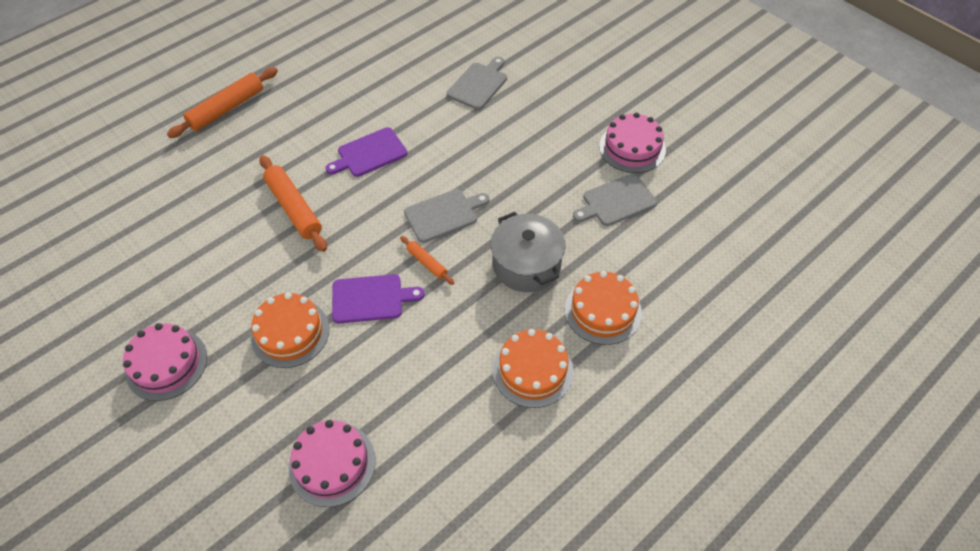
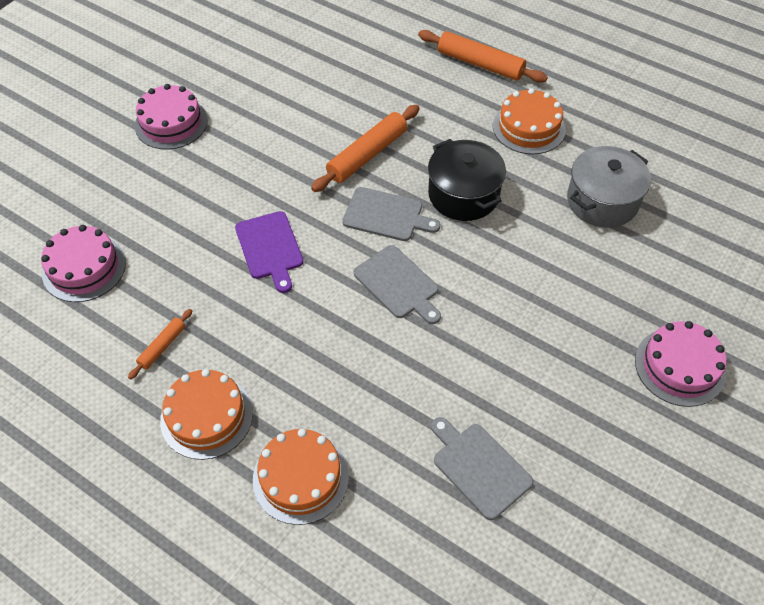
camera: 75 degrees right, 0 degrees up
(290, 333) = (218, 196): orange cake -> orange cake (529, 127)
(369, 153) = (463, 194): purple cutting board -> black pot
(427, 263) = (327, 285): orange rolling pin -> orange rolling pin (162, 346)
(479, 84) = (621, 271): grey cutting board -> grey cutting board (386, 215)
(526, 265) = (348, 382): grey pot -> grey pot (602, 201)
(632, 148) = (583, 474): pink cake -> pink cake (679, 366)

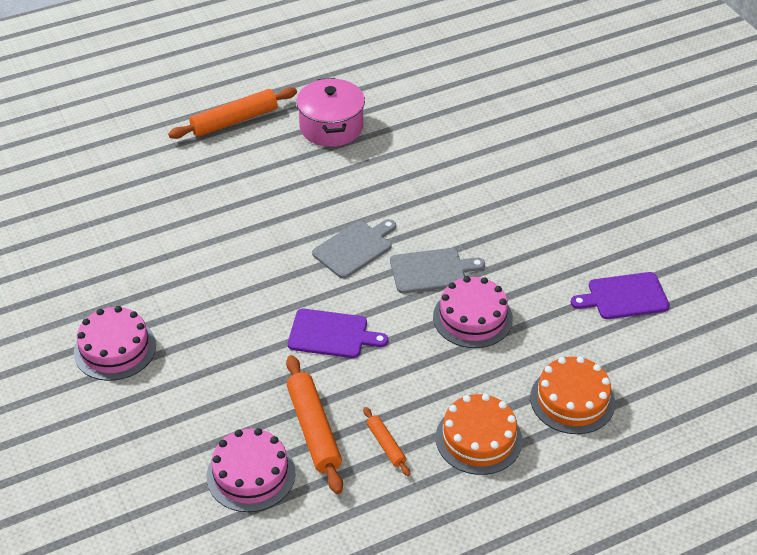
camera: 60 degrees left, 10 degrees down
(367, 155) = (277, 232): orange rolling pin -> orange rolling pin (313, 429)
(463, 194) = (370, 194): black pot -> none
(479, 467) = (624, 297): grey cutting board -> purple cutting board
(529, 127) = (331, 127): orange cake -> pink pot
(602, 201) = (438, 125): grey pot -> none
(679, 366) = (608, 160): pink cake -> pink cake (472, 317)

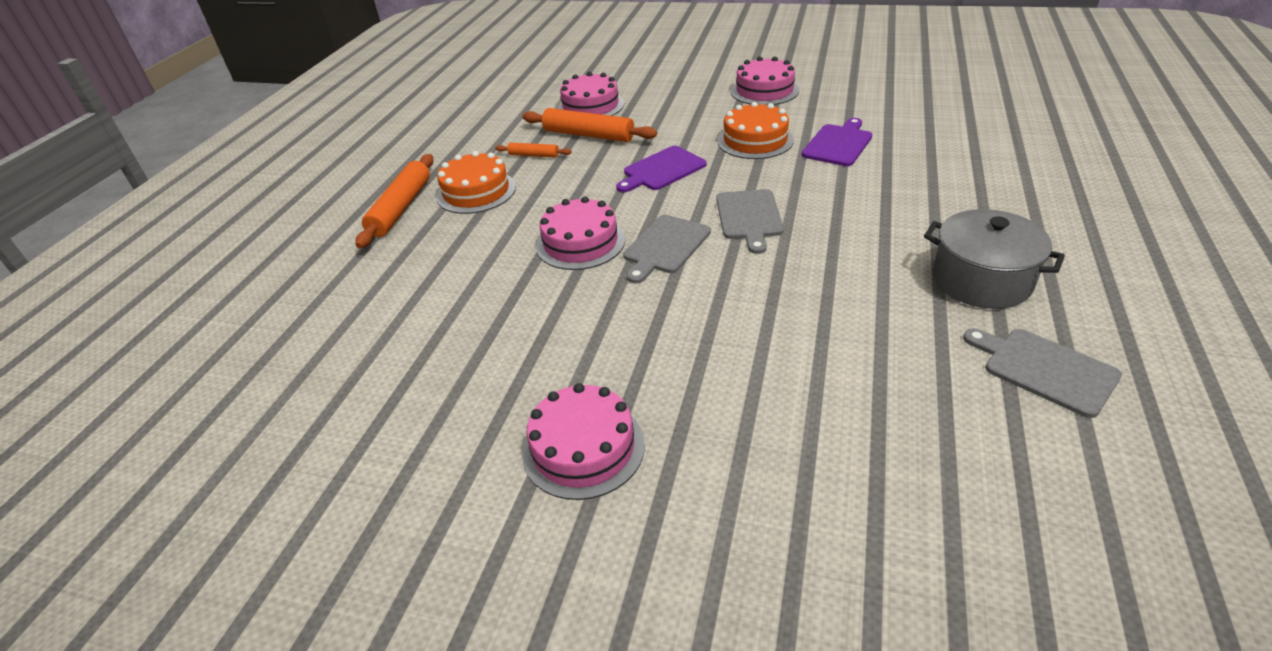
camera: 135 degrees right, 5 degrees down
(234, 121) = (1048, 219): orange rolling pin -> orange rolling pin (401, 208)
(331, 127) = (981, 280): pink pot -> grey pot
(391, 89) = (1044, 369): none -> grey cutting board
(572, 400) = (430, 250): orange cake -> orange cake (755, 140)
(616, 204) = (583, 448): none -> pink cake
(624, 297) = (464, 352): purple cutting board -> purple cutting board (838, 144)

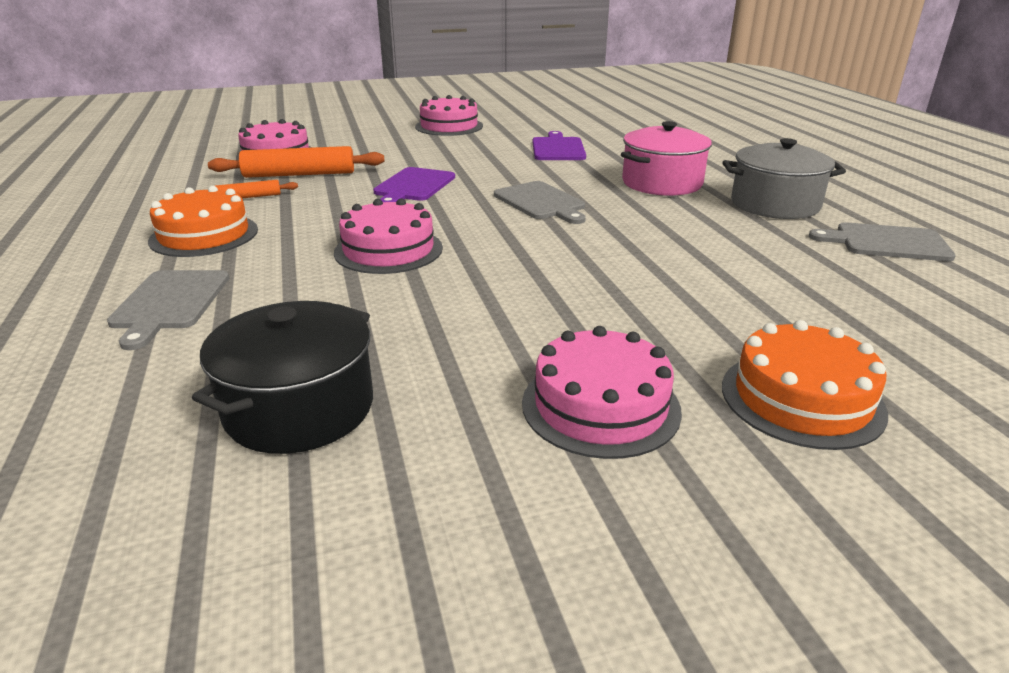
camera: 35 degrees left, 10 degrees down
(401, 208) = (104, 266): orange rolling pin -> none
(413, 374) = (299, 408): none -> black pot
(665, 247) = (485, 235): grey cutting board -> grey cutting board (169, 303)
(755, 140) = (481, 156): orange cake -> orange cake (801, 398)
(892, 219) = (662, 183): none -> pink pot

